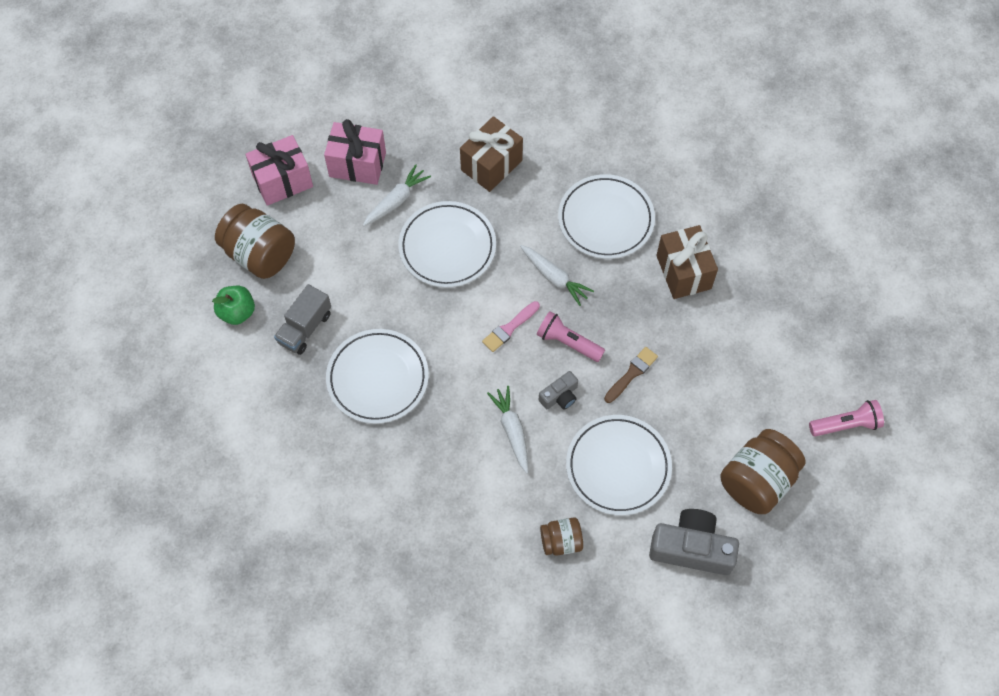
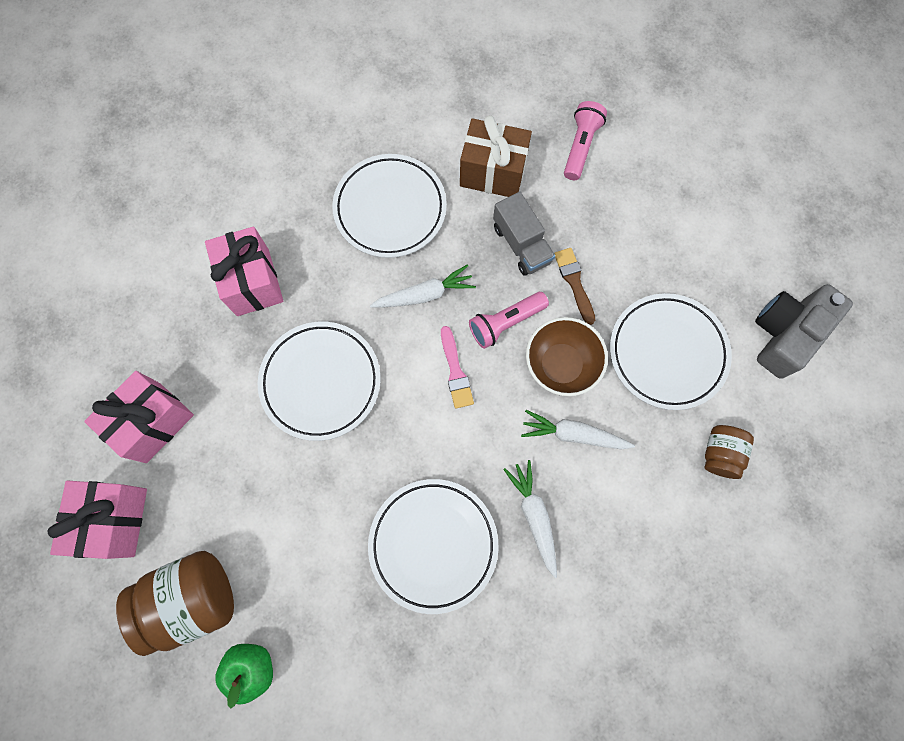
camera: 60 degrees left, 10 degrees up
(305, 328) = (322, 595): grey truck -> grey truck (521, 244)
(396, 200) = (228, 404): white carrot -> white carrot (534, 516)
(491, 165) = (252, 282): brown gift -> pink gift
(560, 396) = (561, 365): grey camera -> brown bowl
(757, 481) = (746, 237): brown jar -> none
(846, 424) = (728, 130): pink flashlight -> pink flashlight (580, 146)

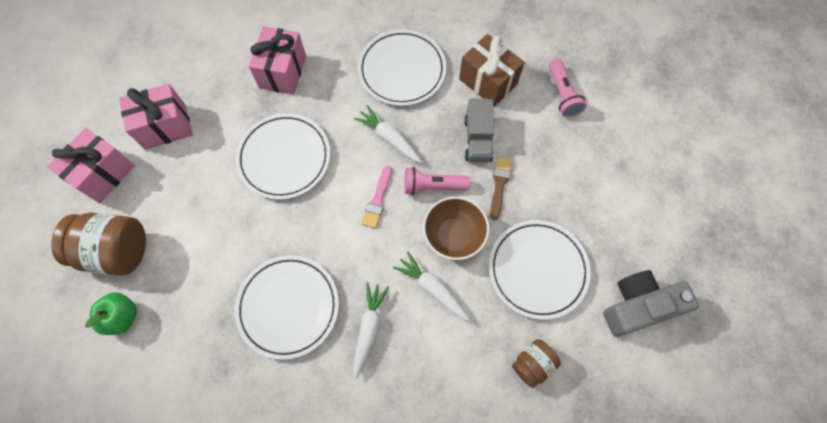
camera: 30 degrees right, 5 degrees down
(425, 294) = (389, 138): white carrot -> white carrot turned 150 degrees counterclockwise
(580, 146) = (562, 95): pink flashlight -> pink flashlight turned 120 degrees clockwise

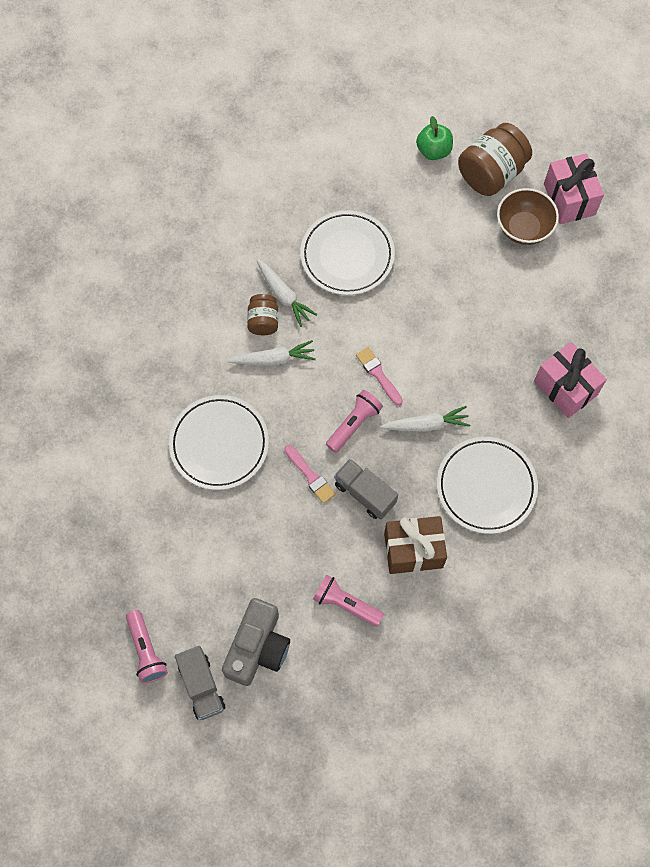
camera: 130 degrees right, 0 degrees up
(165, 126) = (581, 265): pink gift -> none
(284, 158) = (475, 333): white plate -> none
(454, 236) = (299, 406): brown bowl -> brown bowl (523, 228)
(499, 185) = (310, 476): brown brush -> pink brush
(532, 364) = (160, 382): brown jar -> brown jar (263, 321)
(638, 306) = (127, 492): grey camera -> grey camera (257, 647)
(702, 137) = (201, 686): none -> grey truck
(721, 191) = (146, 651): none -> pink flashlight

